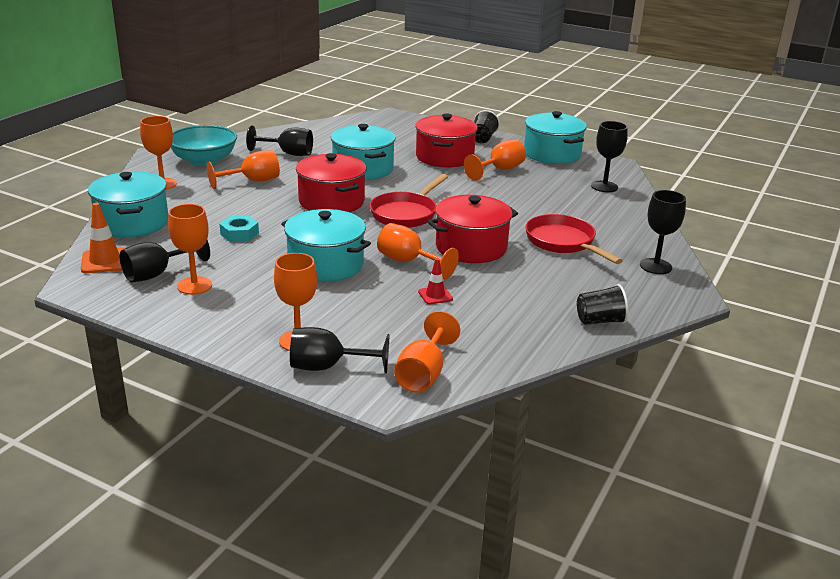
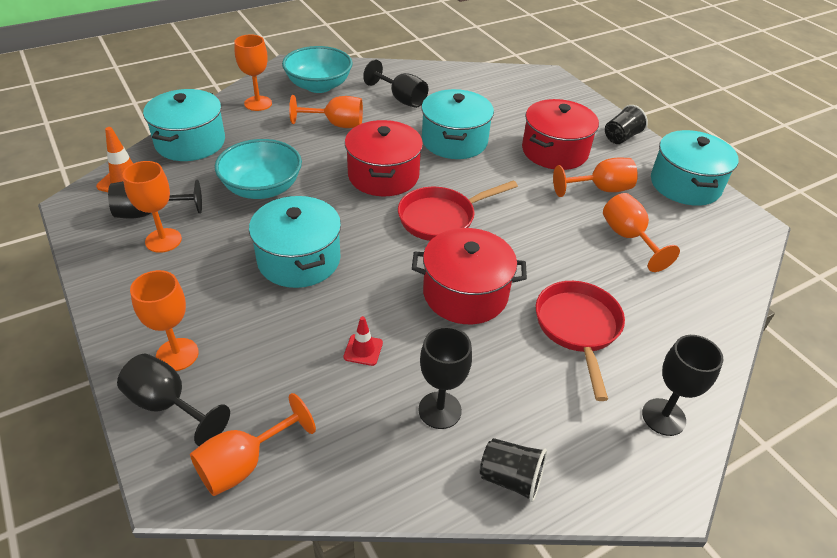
camera: 30 degrees right, 15 degrees up
(239, 234) = (262, 188): turquoise nut -> turquoise bowl
(408, 262) = (380, 289): orange goblet -> orange goblet (628, 237)
(604, 186) = (708, 257): black goblet -> black goblet (439, 410)

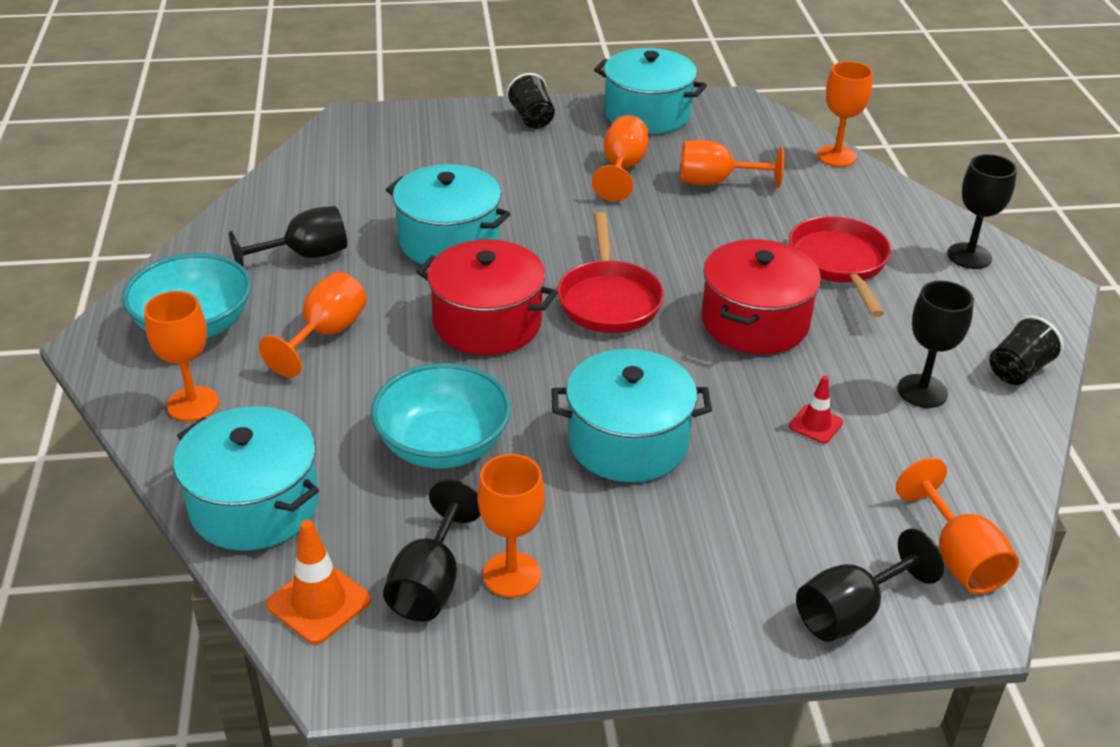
camera: 65 degrees left, 5 degrees down
(177, 354) = (764, 592): orange goblet -> orange goblet (836, 156)
(554, 151) = (527, 173): red pot -> none
(578, 328) = (839, 264): red pan -> red pan turned 60 degrees clockwise

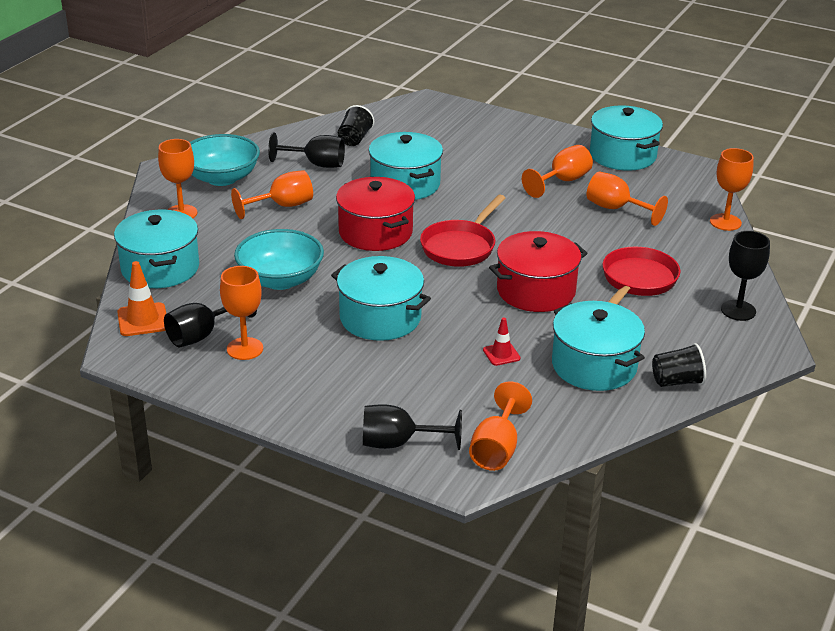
camera: 35 degrees right, 5 degrees down
(532, 119) = (540, 135): black cup -> black cup (354, 139)
(922, 391) = (594, 366): black goblet -> turquoise pot

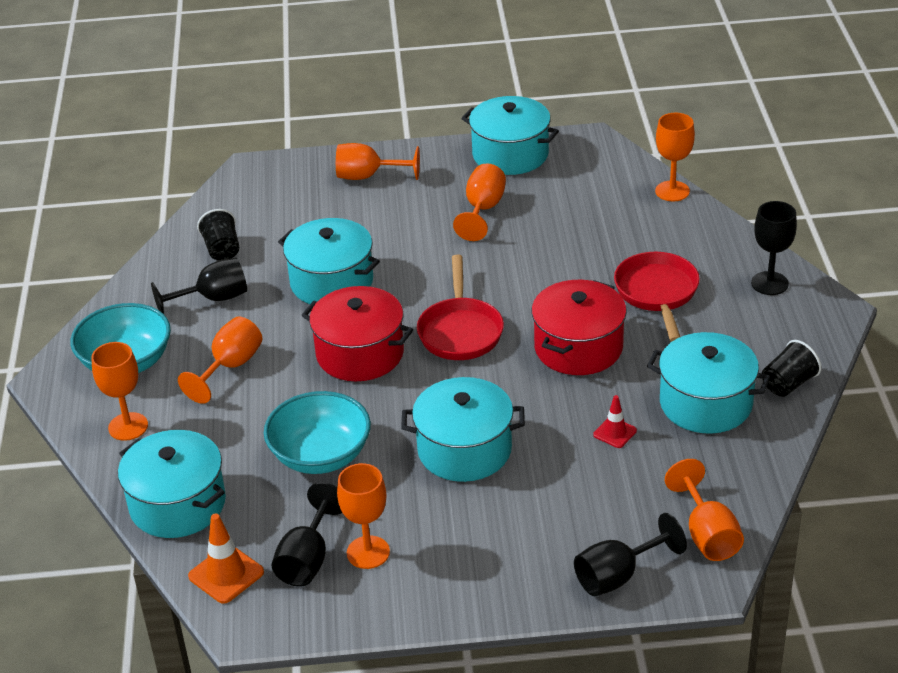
camera: 30 degrees left, 5 degrees up
(616, 209) = (562, 220): orange goblet -> orange goblet (368, 176)

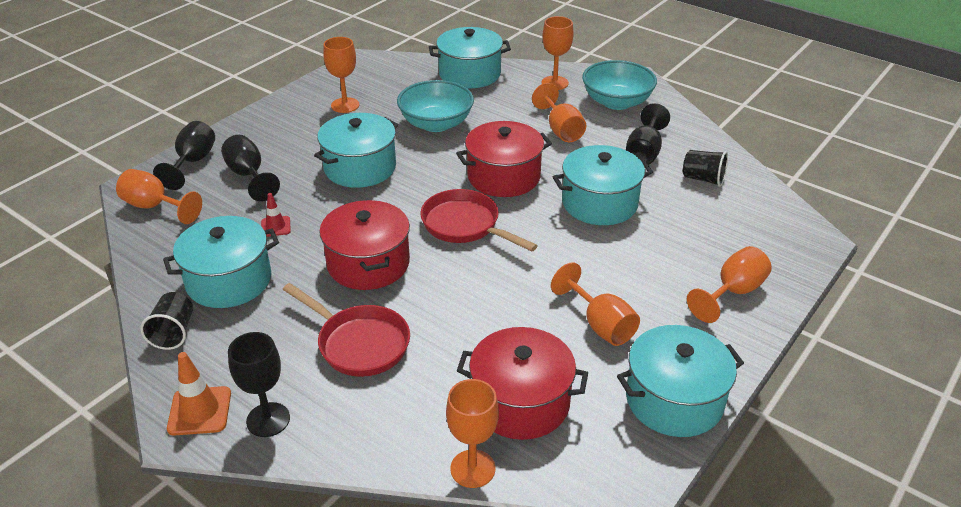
camera: 130 degrees right, 0 degrees up
(226, 574) = (400, 67): orange traffic cone -> orange traffic cone (199, 411)
(307, 559) = (371, 89): black goblet -> black goblet (249, 175)
(599, 203) = (521, 402): none -> red pot

